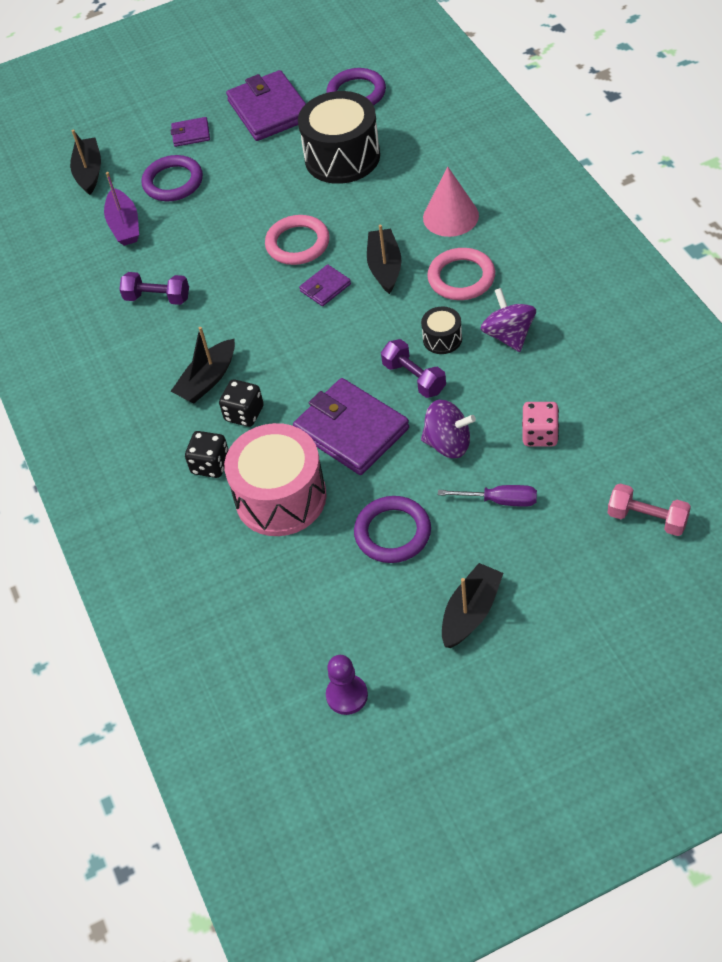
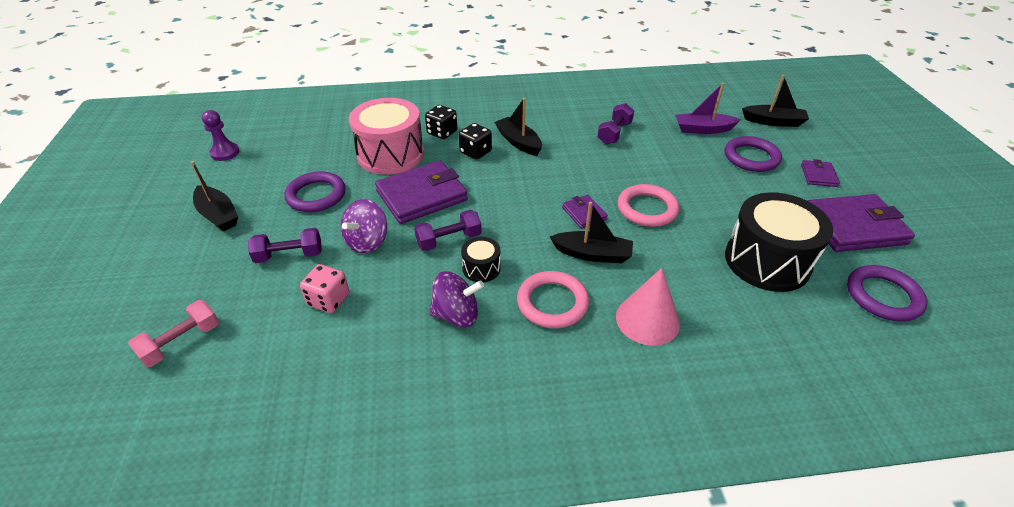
camera: 100 degrees right, 10 degrees down
(500, 501) = (289, 255): purple screwdriver -> purple dumbbell

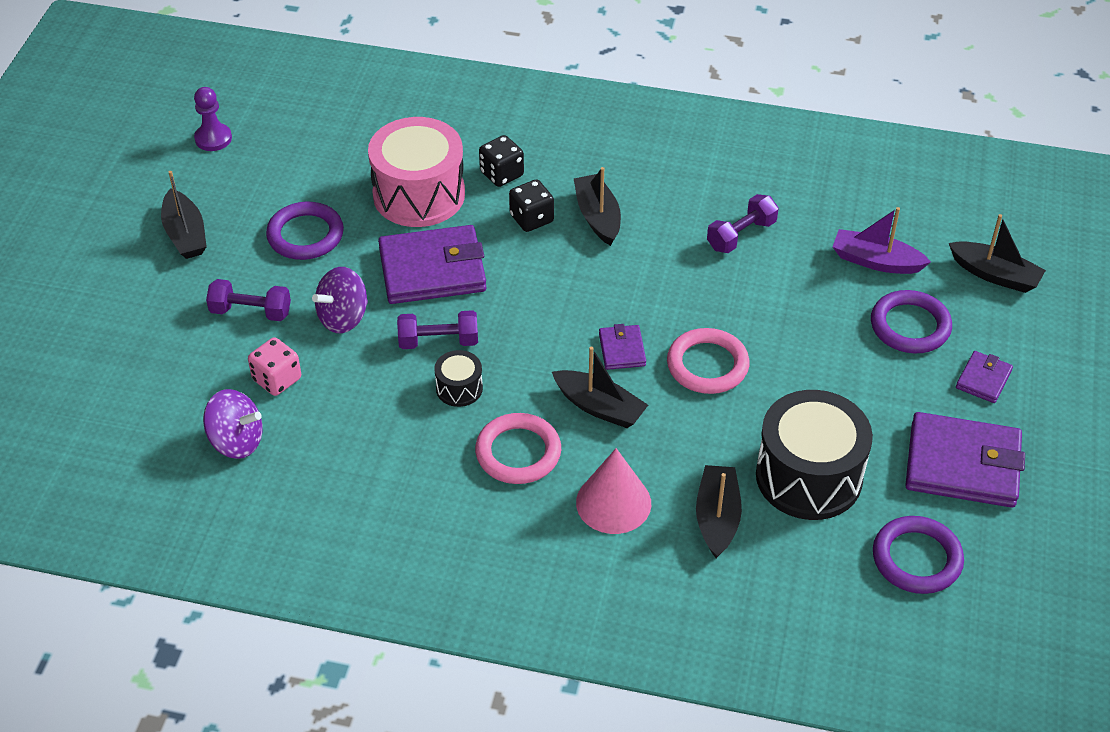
camera: 20 degrees right, 5 degrees up
(182, 342) = (117, 385): pink dumbbell -> none
(456, 315) = (406, 436): purple spinning top -> purple spinning top (236, 441)
(729, 308) = (717, 518): none -> black boat

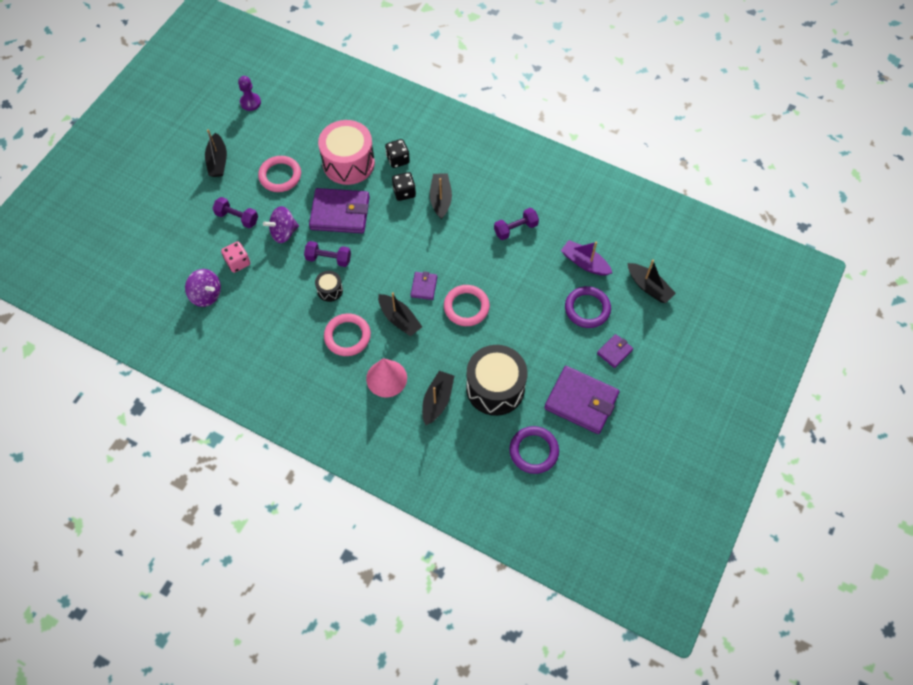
camera: 15 degrees right, 15 degrees up
(305, 235) = (280, 176): purple ring -> pink ring

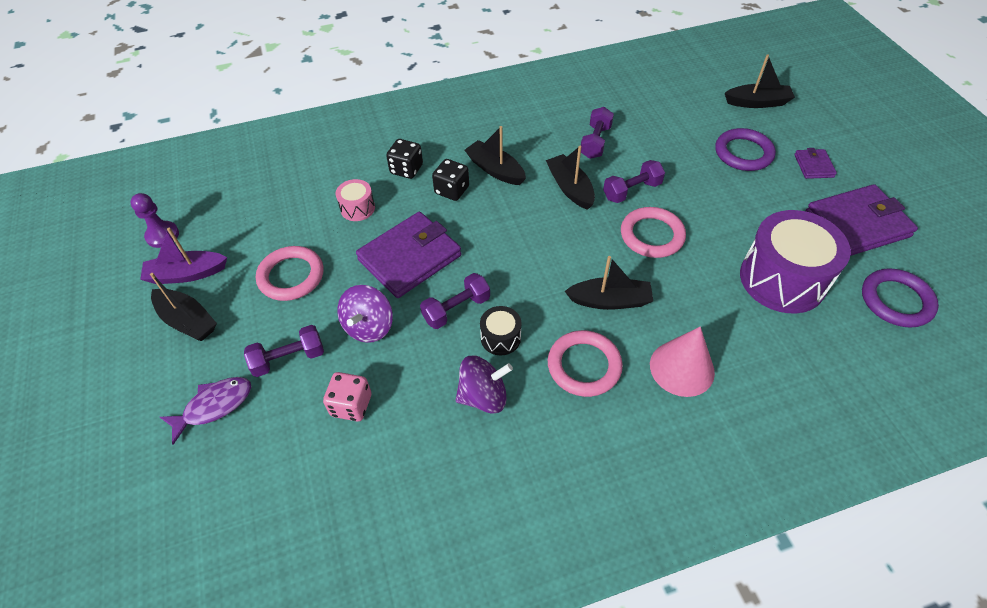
camera: 45 degrees left, 10 degrees down
(189, 213) = (214, 406): none -> purple fish
(206, 295) = (355, 480): purple spinning top -> purple spinning top (483, 396)
(348, 163) = (357, 208): pink drum -> pink drum, size x0.46
(424, 287) = (588, 252): purple wallet -> none
(437, 400) = (757, 340): black boat -> black boat (570, 188)
(492, 274) = (632, 191): none -> purple dumbbell
(495, 388) = (782, 279): black drum -> purple drum
(584, 263) = (687, 123): purple boat -> purple boat (187, 274)

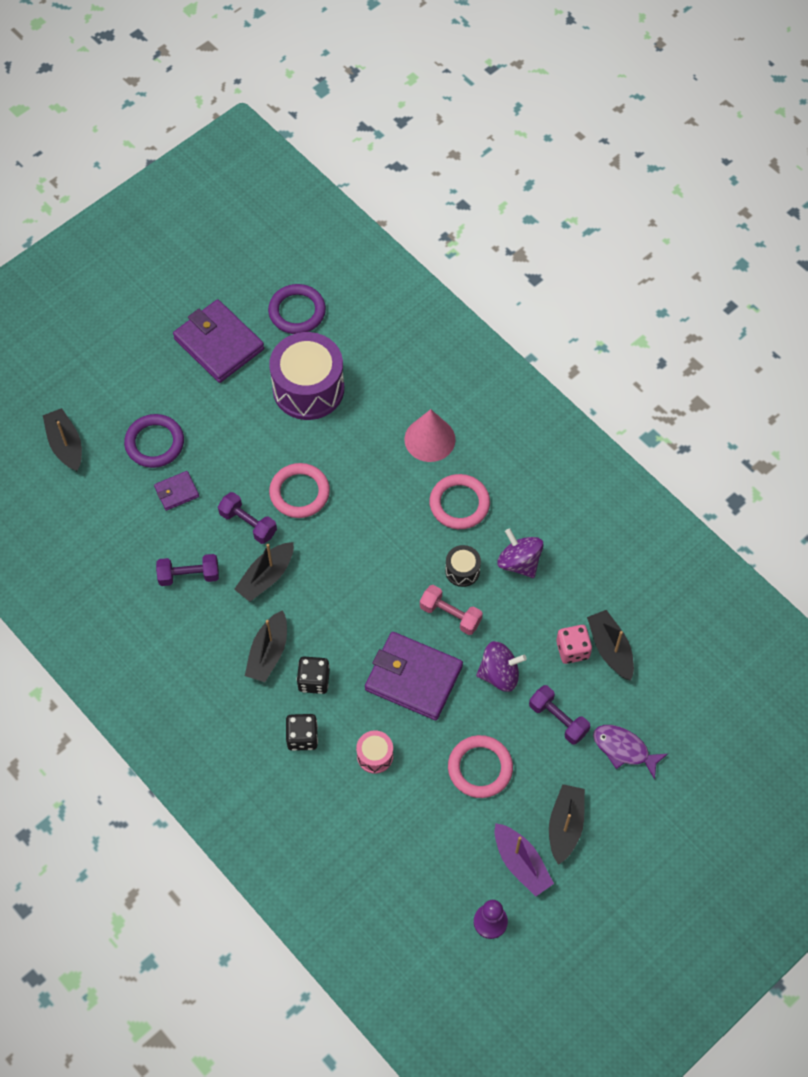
camera: 115 degrees left, 10 degrees up
(456, 309) = (450, 615): purple dumbbell -> pink dumbbell
(610, 301) = (388, 504): black boat -> black boat (610, 649)
(813, 166) = (151, 384): purple wallet -> purple wallet (176, 492)

